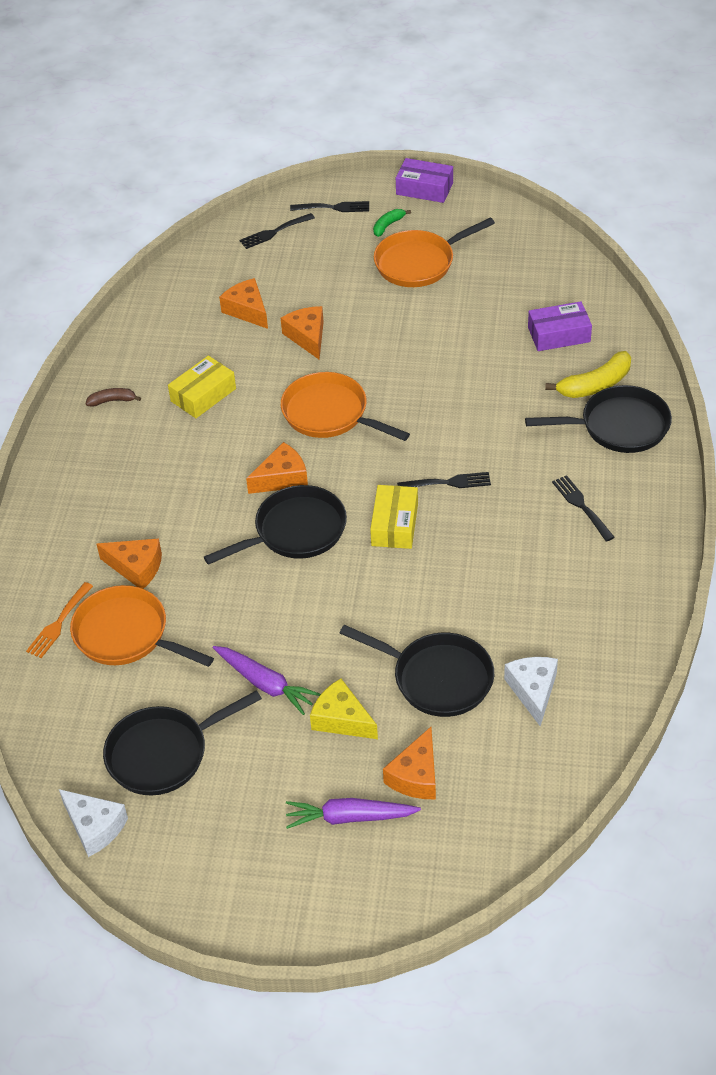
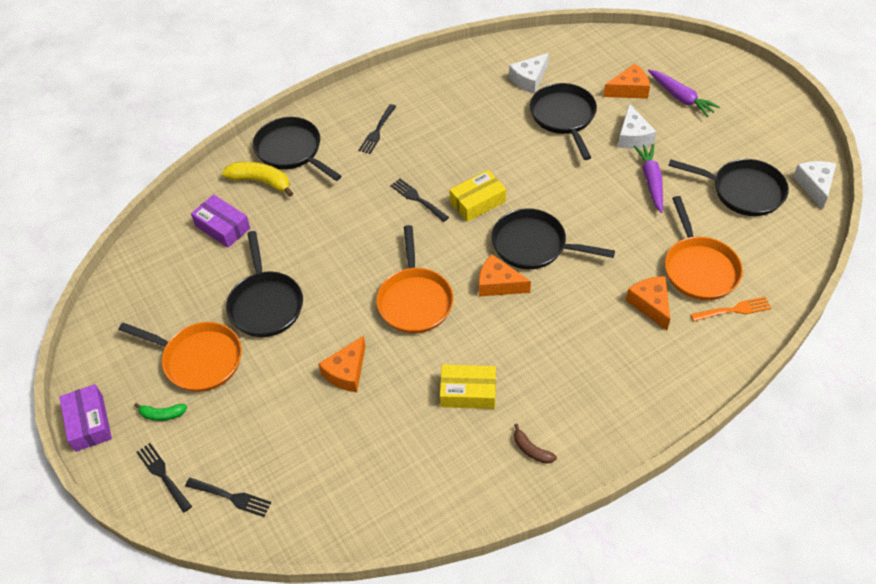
camera: 130 degrees left, 5 degrees up
(247, 310) = (350, 437): orange cheese -> none
(341, 719) = (633, 136): yellow cheese -> white cheese
(434, 323) = (265, 304): none -> black pan

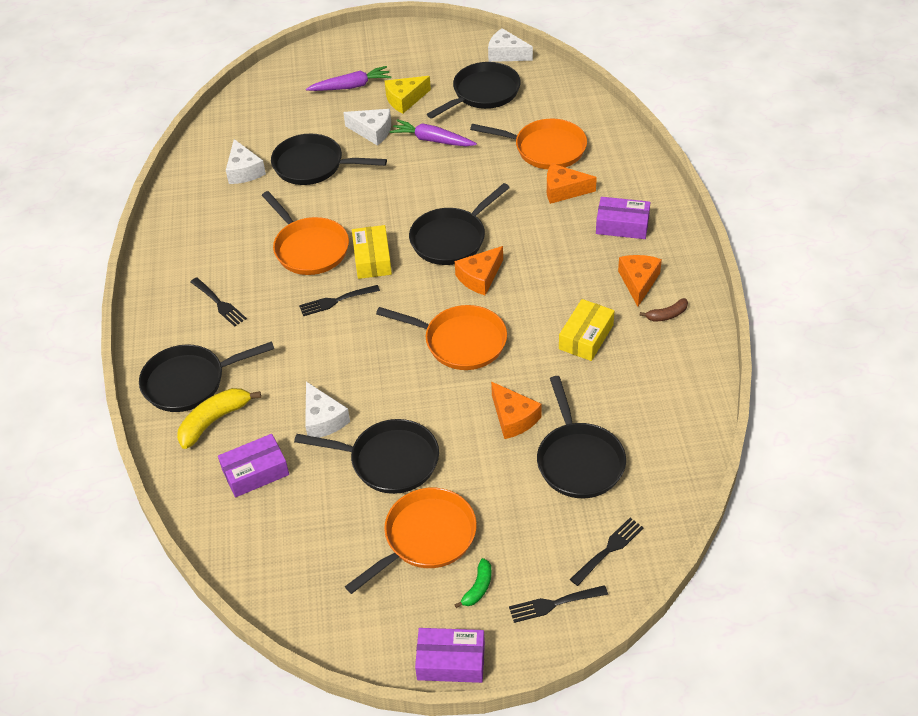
camera: 65 degrees left, 5 degrees down
(290, 244) = (323, 419): none -> white cheese
(320, 439) = (578, 460): none -> black pan
(466, 157) = (309, 248): none -> orange pan
(629, 90) = (314, 113): orange cheese -> orange cheese (638, 282)
(632, 369) = (622, 225): none -> purple box
(691, 140) = (405, 99): none -> yellow cheese
(734, 310) = (598, 146): orange fork -> none

